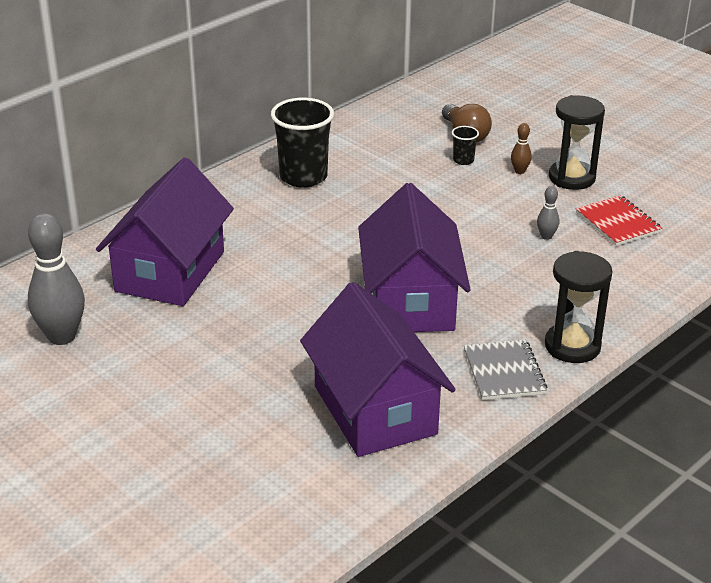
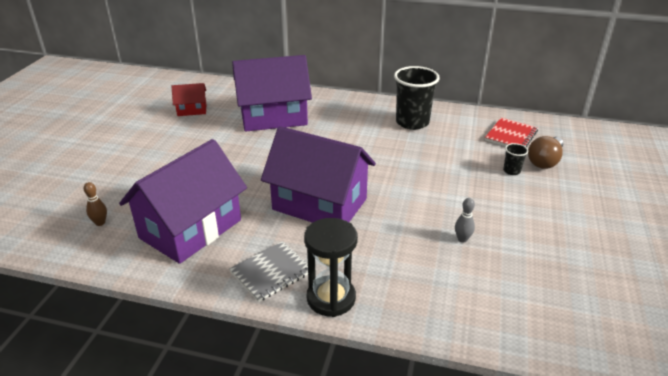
camera: 60 degrees right, 0 degrees up
(62, 336) = (192, 110): grey bowling pin -> red house
(410, 301) = (319, 204): purple house -> purple house turned 60 degrees clockwise
(519, 171) = (532, 199): brown bowling pin -> brown bowling pin (100, 223)
(571, 178) = (559, 227): black hourglass -> none
(618, 223) = (527, 271): red notebook -> red notebook (511, 135)

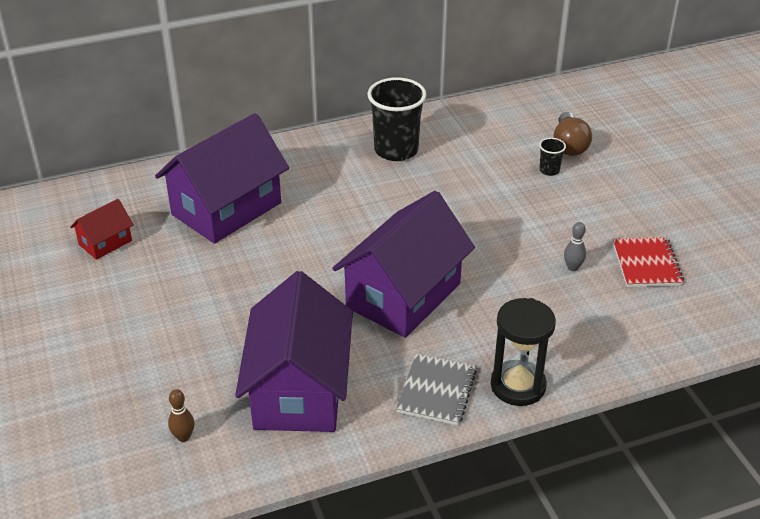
camera: 35 degrees left, 5 degrees up
(319, 204) = (403, 295): purple house -> purple house turned 45 degrees counterclockwise
(511, 135) = (511, 126): red notebook -> red notebook (646, 264)

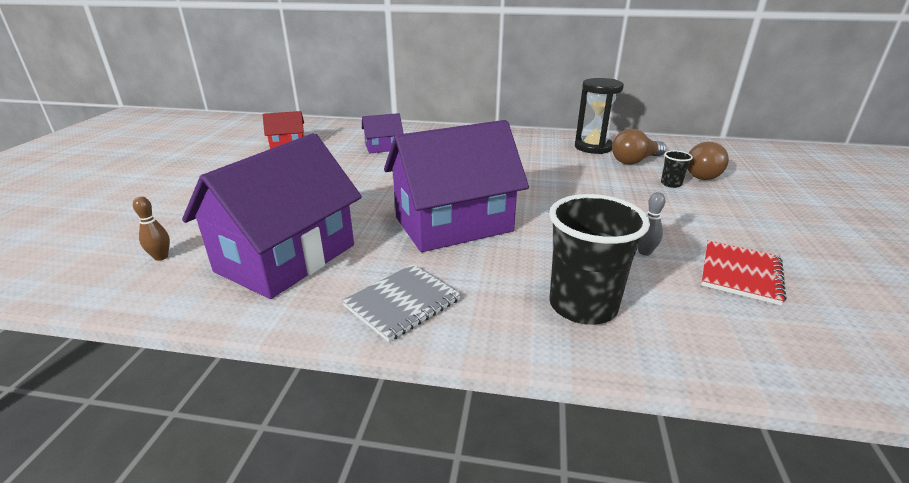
camera: 30 degrees right, 10 degrees down
(226, 209) = (383, 147): purple house -> purple house, size x0.46
(396, 150) = (541, 147): black cup -> black cup (583, 306)
(500, 144) = (635, 161): none -> brown light bulb
(518, 385) = (493, 330): black hourglass -> black hourglass (593, 147)

